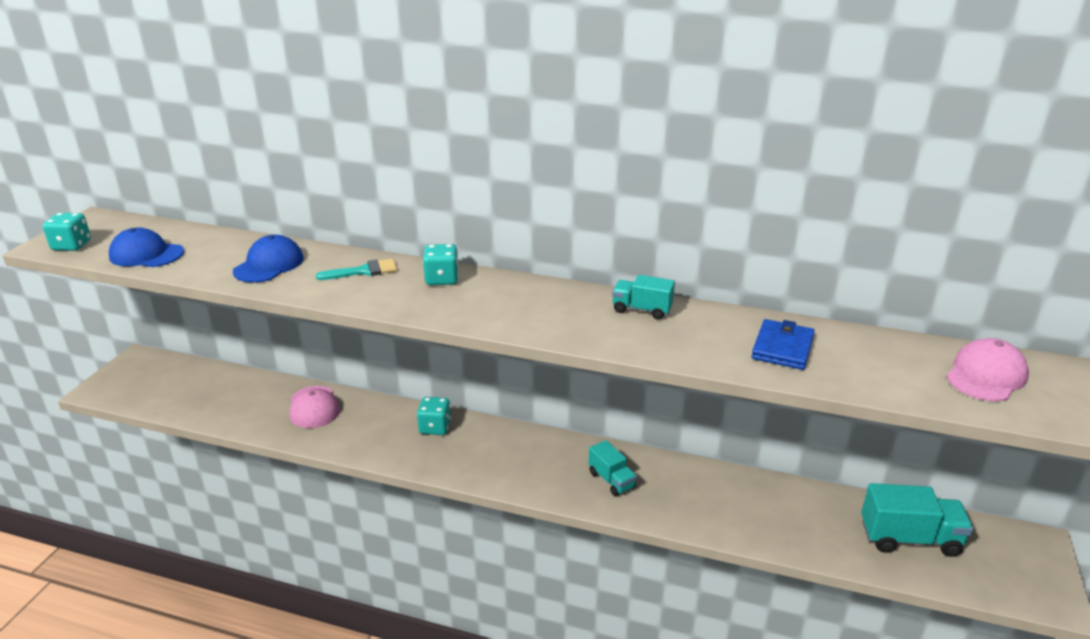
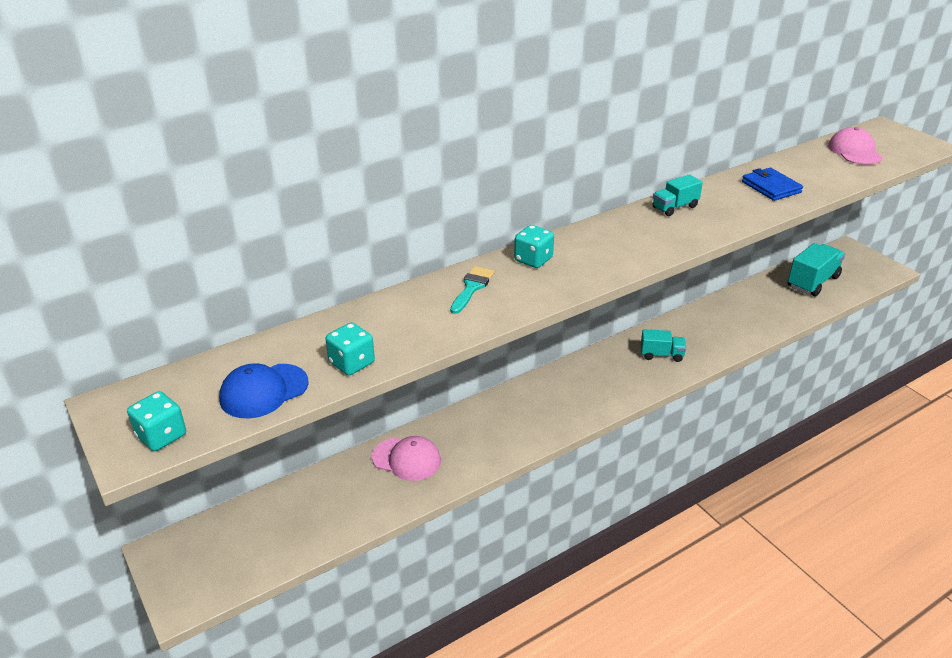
camera: 50 degrees left, 5 degrees up
(269, 265) = (393, 328): blue cap -> none
(435, 427) = (514, 405): turquoise dice -> turquoise dice (352, 363)

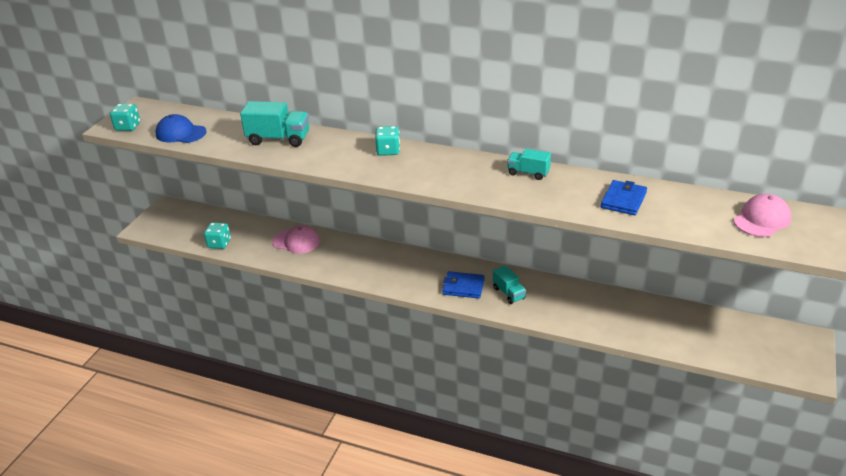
camera: 55 degrees right, 0 degrees up
(352, 363) = (224, 143): turquoise dice -> turquoise dice (219, 243)
(407, 459) = (296, 241): pink cap -> pink cap turned 60 degrees counterclockwise
(472, 287) = (333, 145): turquoise brush -> none
(624, 377) = (463, 287): none -> blue wallet
(812, 282) = (717, 334): turquoise truck -> turquoise truck (278, 139)

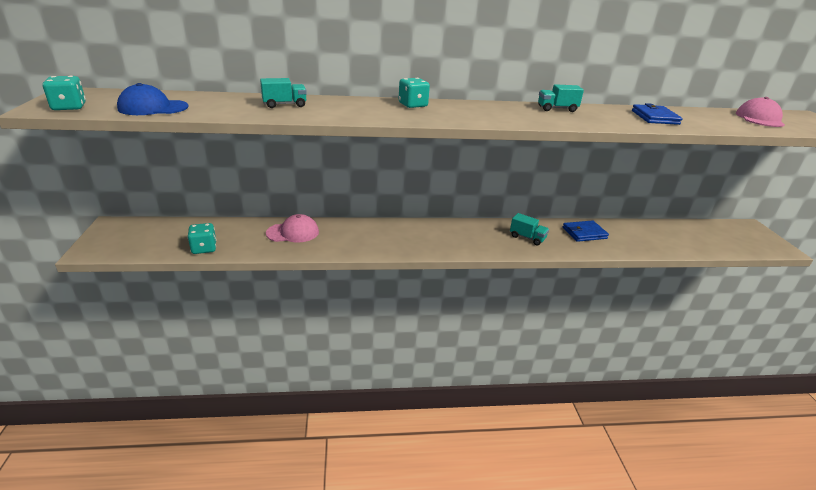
camera: 30 degrees left, 5 degrees down
(278, 139) = (284, 105): turquoise truck -> turquoise truck, size x0.60
(463, 287) = (486, 240): blue wallet -> blue wallet (584, 233)

